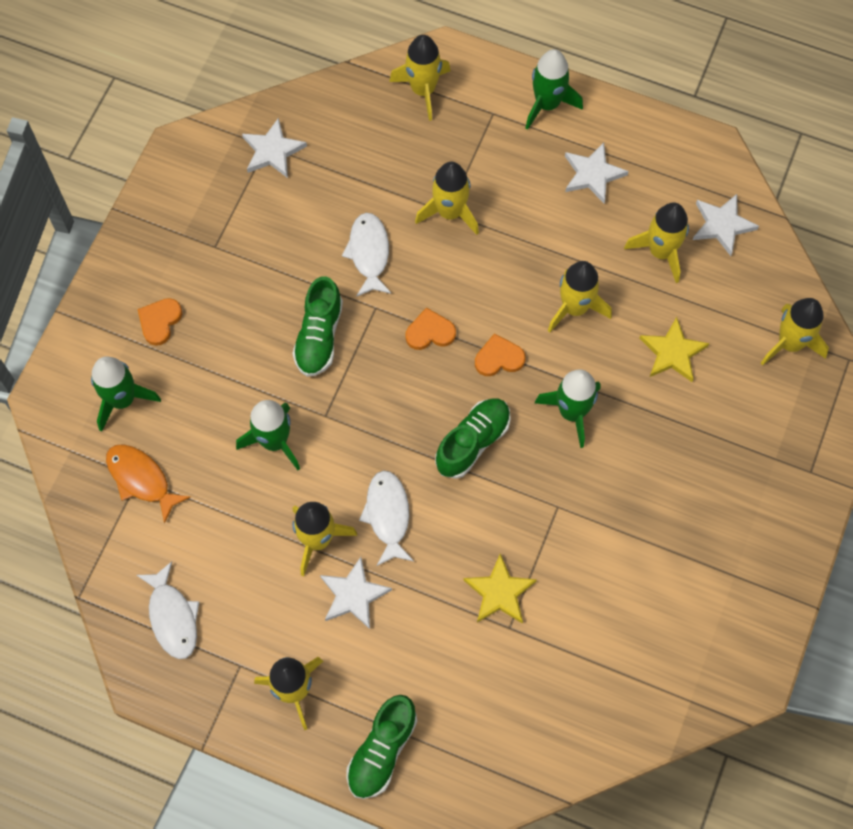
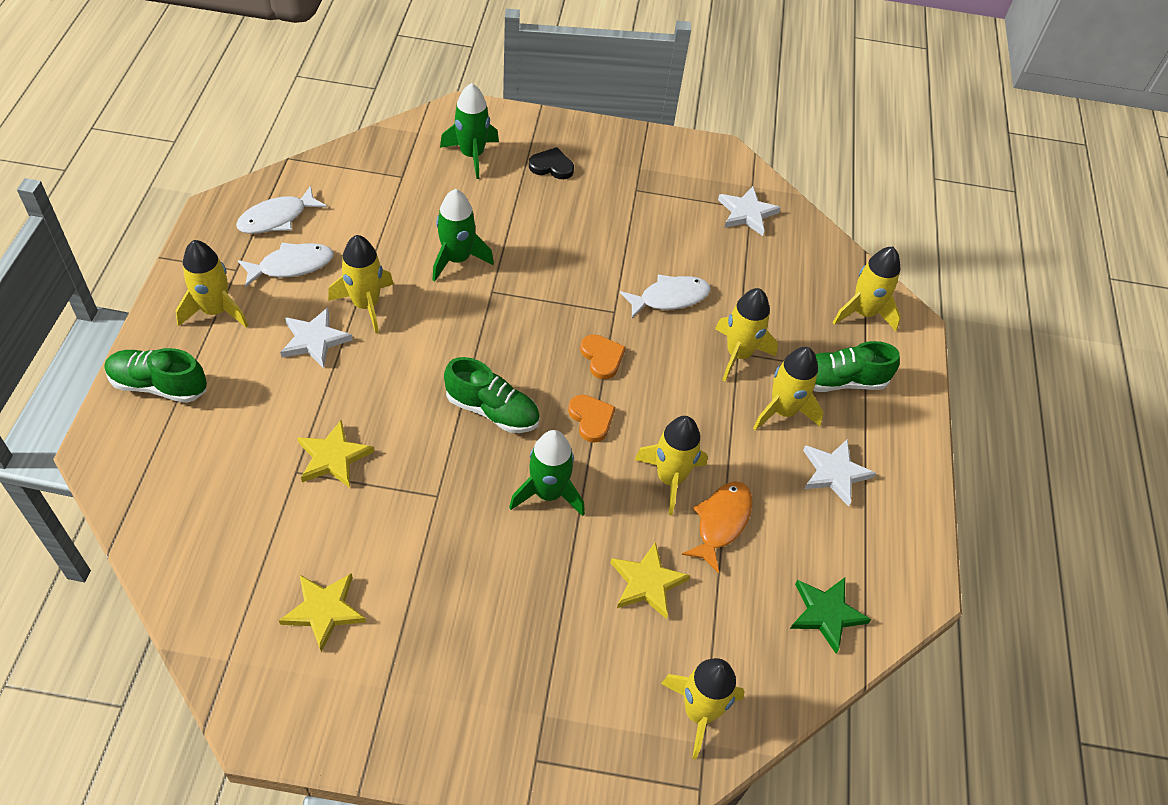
camera: 70 degrees right, 15 degrees down
(141, 479) = (401, 178): orange fish -> orange fish (721, 522)
(160, 321) = (551, 166): orange heart -> black heart
(319, 336) = (571, 274): green shoe -> green shoe (840, 381)
(388, 515) = (400, 353): white fish -> white fish (291, 266)
(547, 104) = (898, 419): green rocket -> none
(657, 617) = (324, 610): none -> yellow star
(661, 252) = (767, 553): yellow rocket -> yellow rocket (783, 411)
(722, 225) = (826, 613): white star -> green star

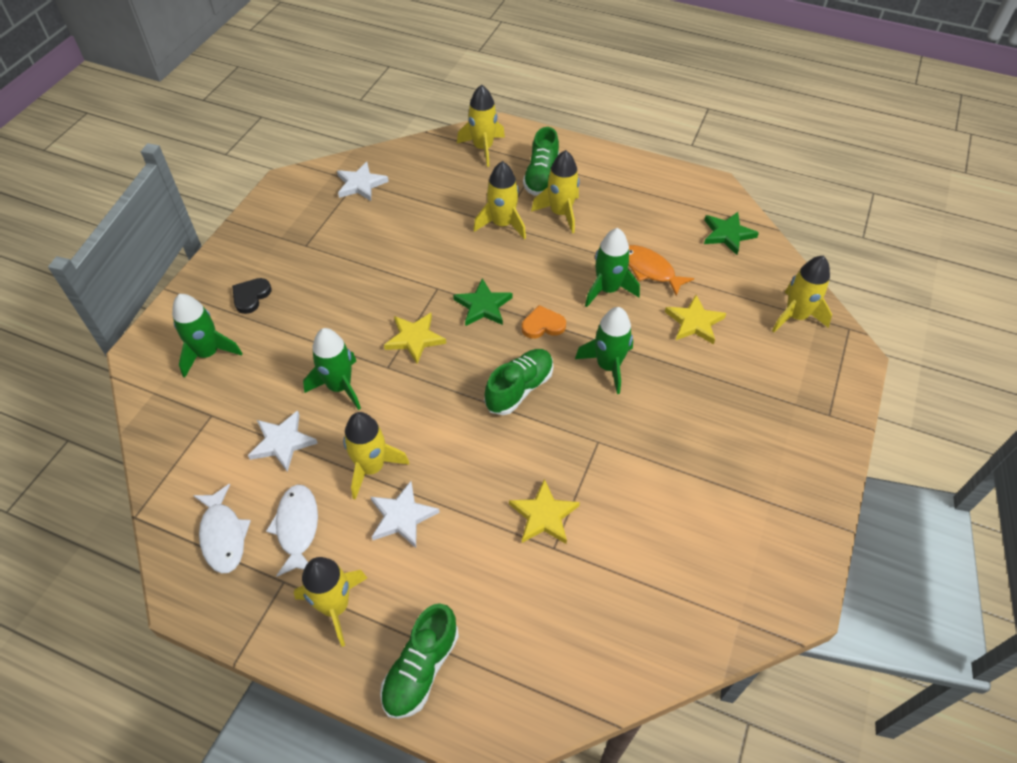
camera: 70 degrees left, 0 degrees up
(324, 610) = (698, 539): yellow star -> yellow star (414, 339)
(602, 358) = (483, 306): orange heart -> green star
(669, 298) = (434, 251): white fish -> none
(670, 478) = (607, 289): yellow rocket -> green rocket
(834, 473) = (619, 201): white star -> white star (282, 442)

